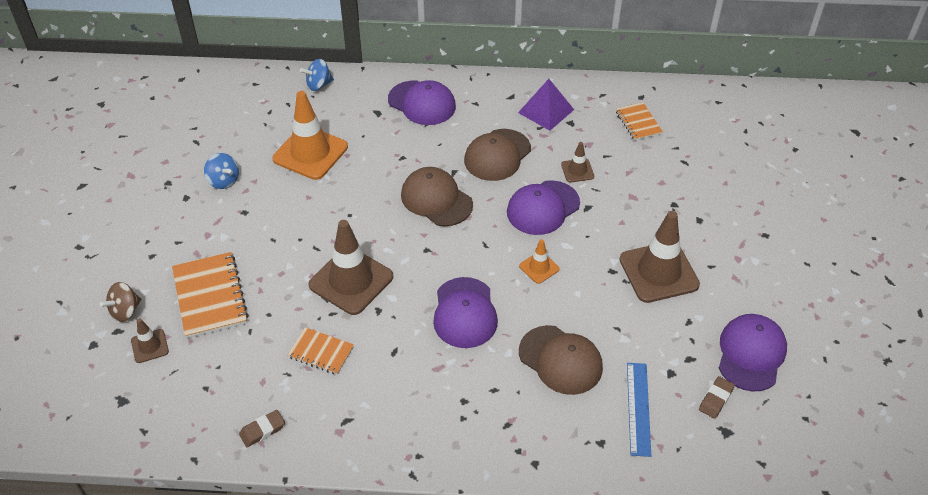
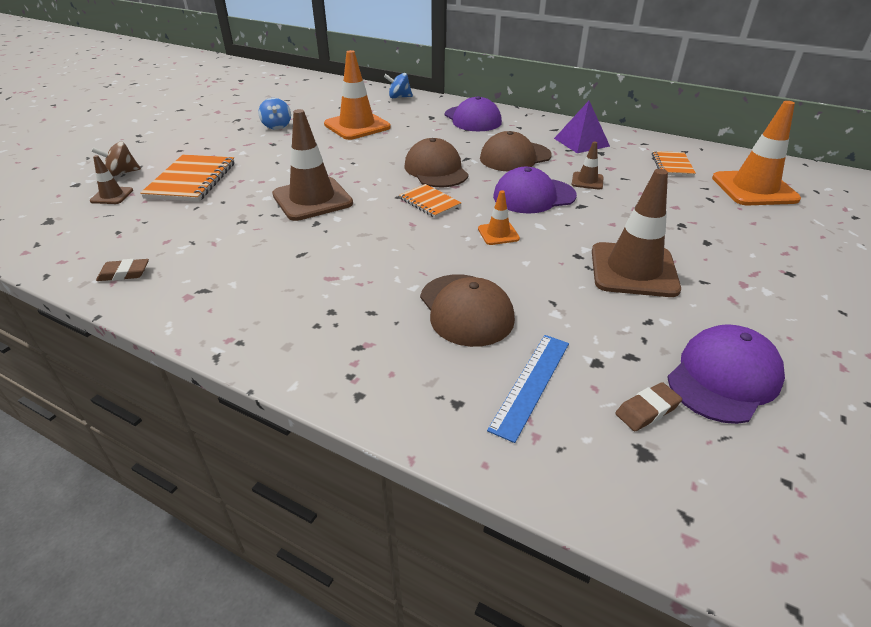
camera: 25 degrees right, 10 degrees down
(321, 352) = (236, 236): orange notebook -> orange notebook (430, 202)
(465, 313) = (395, 246): purple cap -> none
(713, 136) = (754, 189): none -> orange traffic cone

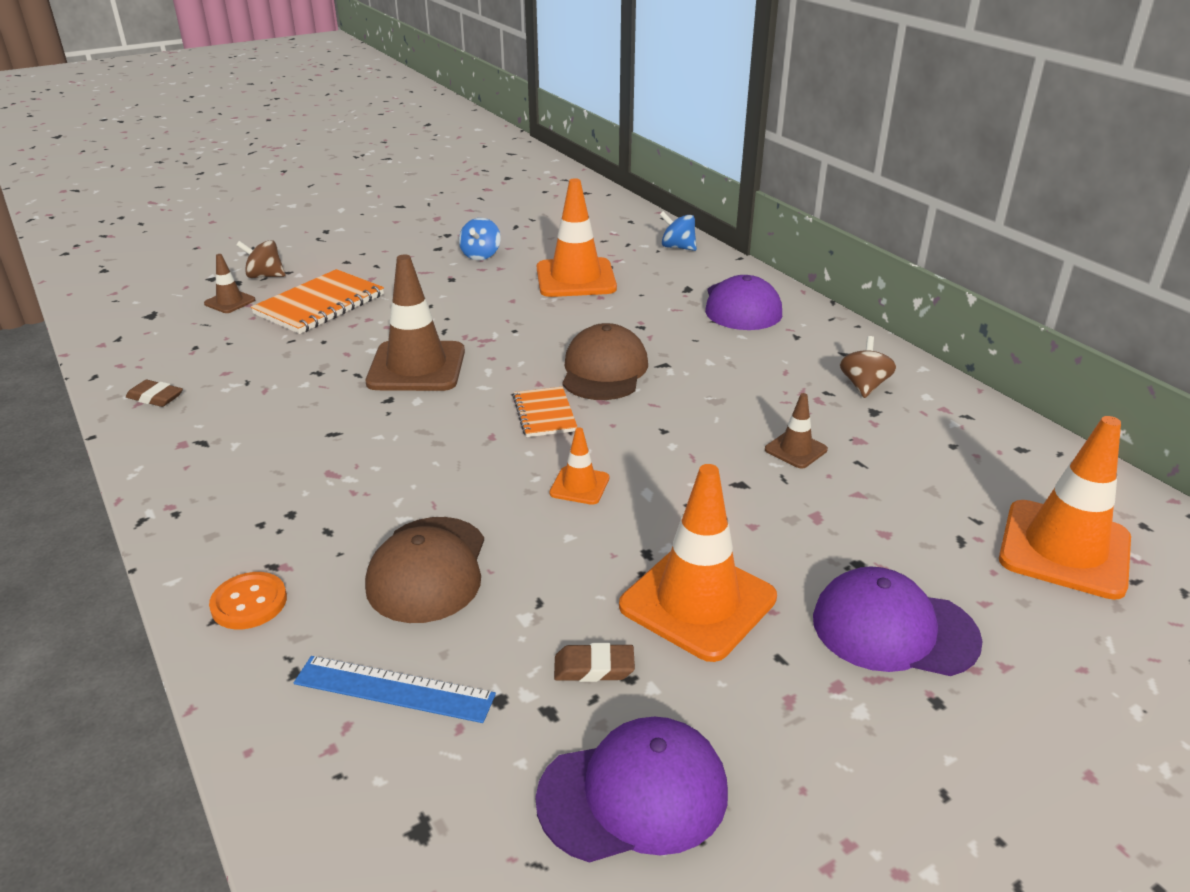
camera: 30 degrees right, 5 degrees down
(370, 376) = (249, 603): none -> orange button
(515, 157) = (733, 382): brown cap -> none
(531, 384) = (394, 689): blue ruler -> blue ruler turned 45 degrees clockwise
(534, 196) = (690, 448): purple cap -> purple cap (894, 629)
(581, 142) = (864, 386): purple pyramid -> brown spinning top
(633, 270) = (698, 602): brown traffic cone -> orange traffic cone
(647, 410) = (485, 784): brown eraser -> brown eraser (594, 668)
(672, 165) = (968, 466): orange notebook -> none

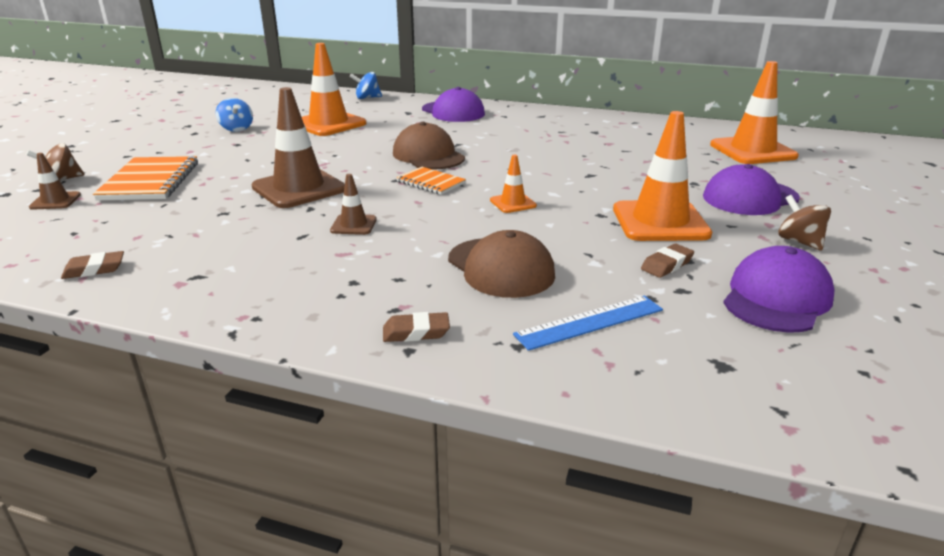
camera: 40 degrees left, 5 degrees down
(249, 603) = (416, 332): orange button -> brown eraser
(795, 450) = (589, 155): brown traffic cone -> brown traffic cone (353, 225)
(864, 386) = (572, 124): brown spinning top -> brown spinning top (799, 242)

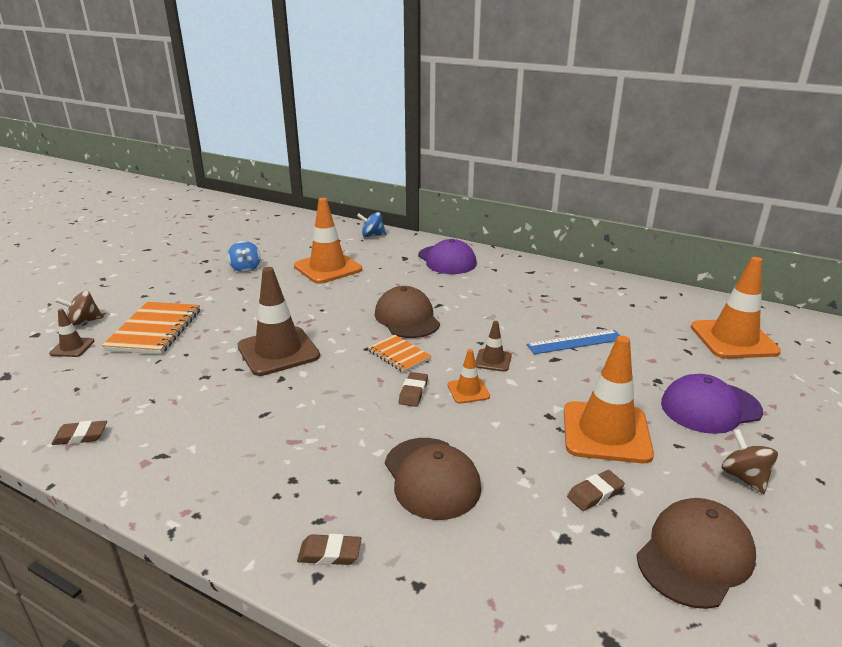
camera: 10 degrees right, 0 degrees up
(353, 225) = (313, 405): brown traffic cone -> brown traffic cone (493, 360)
(457, 208) = (413, 392): none -> brown eraser
(589, 322) = (495, 563): blue ruler -> blue ruler (575, 342)
(776, 298) = (695, 555): purple cap -> brown cap

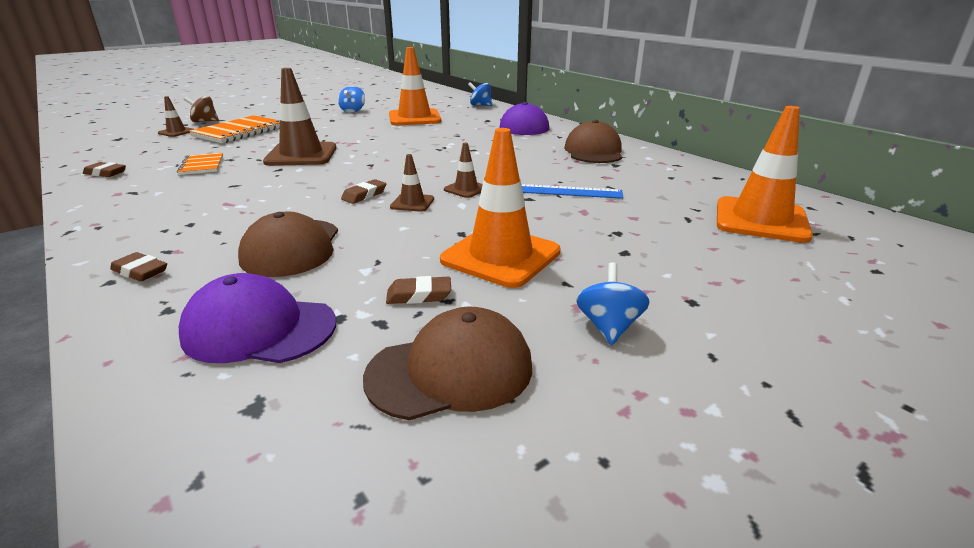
camera: 25 degrees right, 0 degrees up
(399, 355) = (389, 172): orange notebook -> orange notebook (202, 165)
(407, 318) = (432, 153): brown cap -> brown cap (593, 151)
(468, 391) = (412, 203): orange traffic cone -> brown traffic cone
(710, 407) = (650, 264): purple cap -> purple cap (259, 329)
(744, 477) = (608, 326): brown spinning top -> blue spinning top

